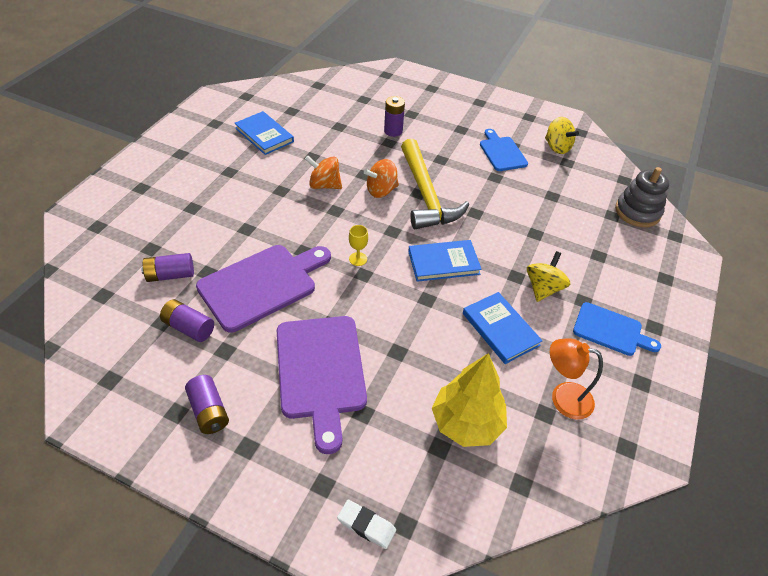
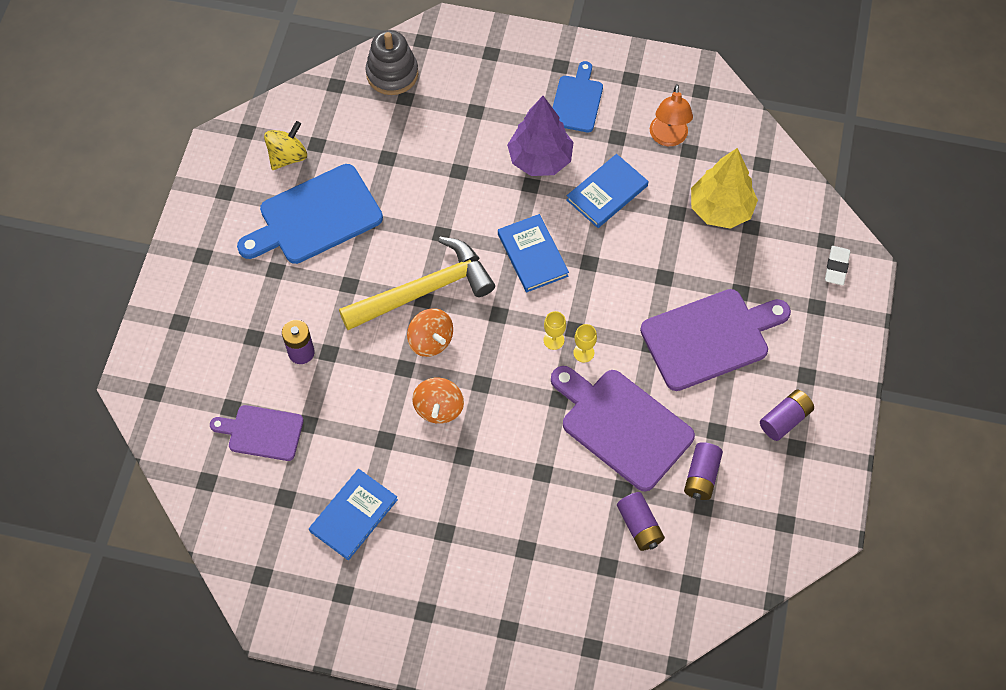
camera: 100 degrees left, 15 degrees up
(339, 275) = (583, 352): none -> yellow goblet
(341, 108) = (262, 432): none -> purple cutting board
(501, 152) = (315, 217): blue cutting board -> blue cutting board, size x1.69
(543, 288) = (540, 159): yellow spinning top -> purple tree

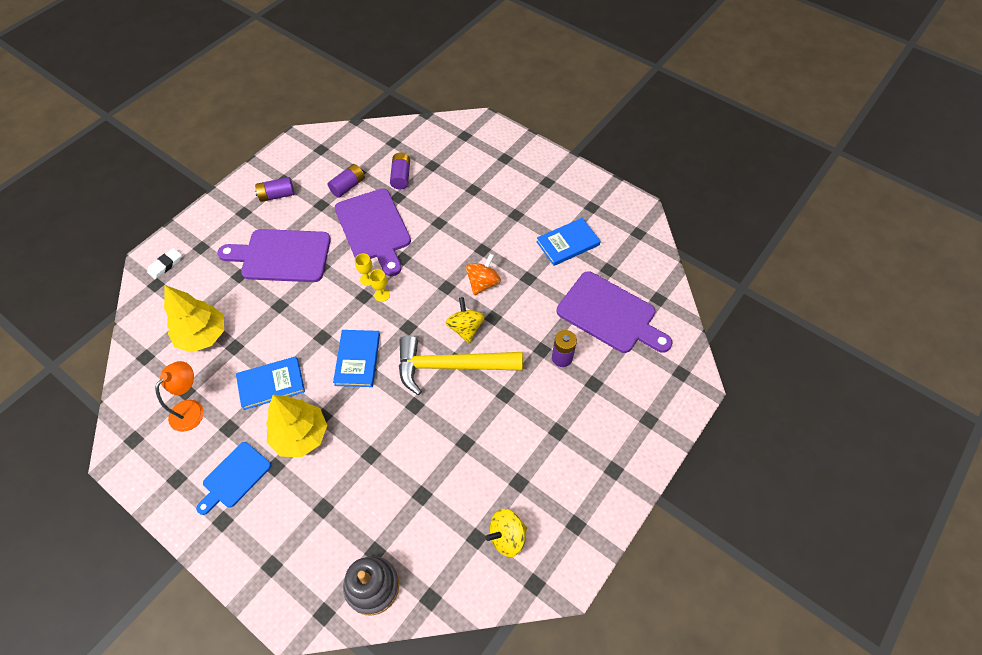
camera: 155 degrees left, 5 degrees down
(262, 432) = (610, 314): purple cutting board -> purple cutting board, size x1.69
(315, 217) = (507, 464): blue cutting board -> none
(430, 341) = (465, 328): orange spinning top -> yellow spinning top
(540, 159) = (300, 435): purple tree -> yellow tree

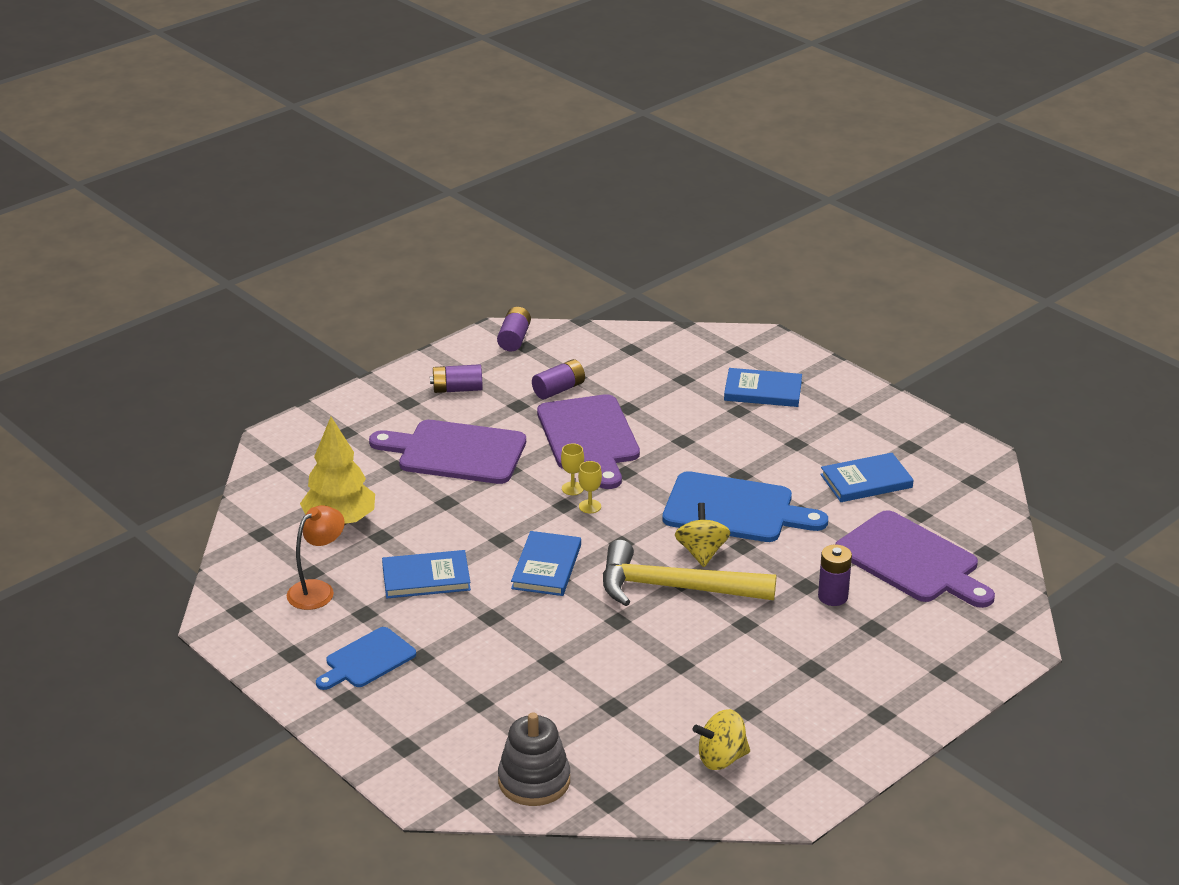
camera: 10 degrees right, 25 degrees down
(165, 265) = (296, 445): white eraser -> none
(300, 435) = (459, 631): yellow tree -> none
(401, 176) = (636, 386): purple battery -> purple battery (514, 339)
(483, 283) = (735, 509): orange spinning top -> blue cutting board
(486, 169) = (763, 391): none -> blue book

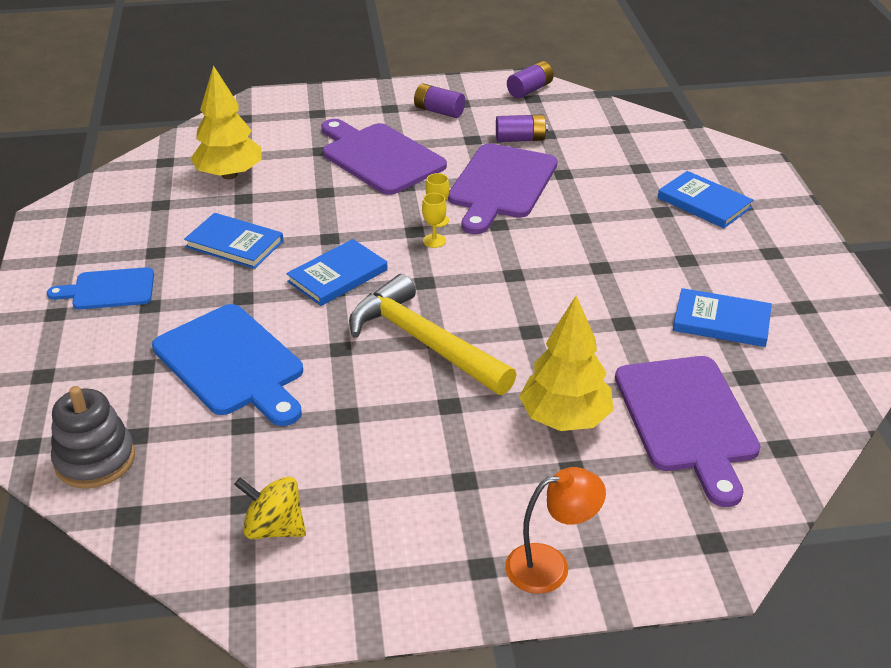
camera: 35 degrees right, 5 degrees up
(318, 590) = (147, 219): orange lamp -> orange lamp (550, 565)
(701, 552) = (485, 321): yellow spinning top -> none
(735, 509) = (560, 295): blue cutting board -> blue cutting board (232, 364)
(832, 597) = (565, 418): purple battery -> yellow tree

